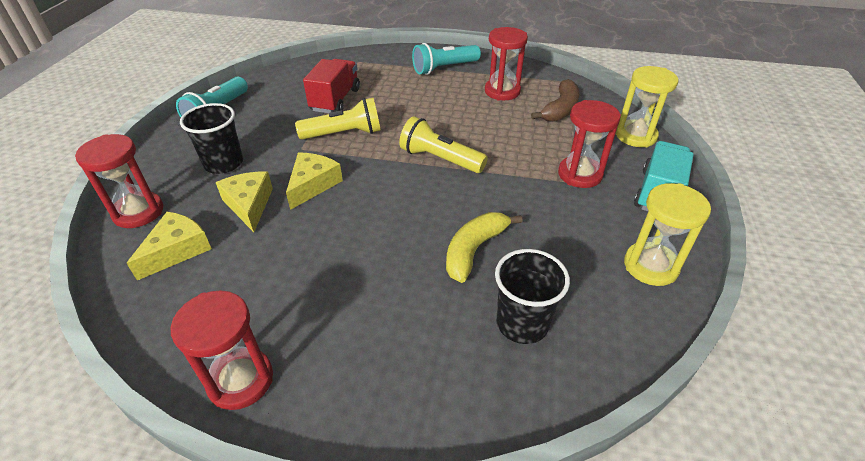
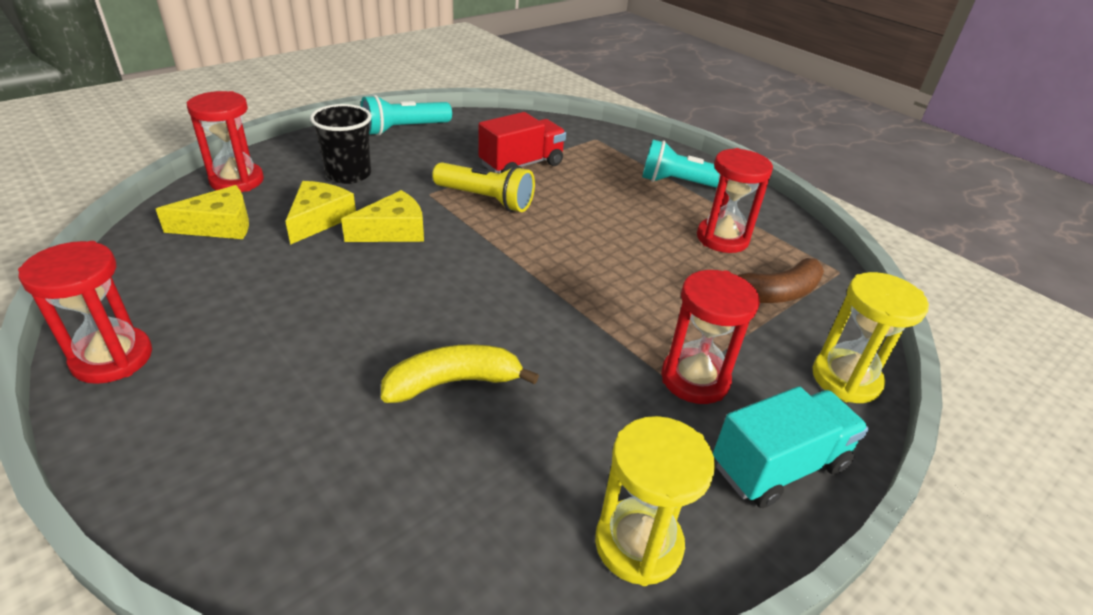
camera: 35 degrees right, 5 degrees down
(440, 159) = (547, 272): yellow flashlight -> none
(522, 323) = (394, 490): black cup -> none

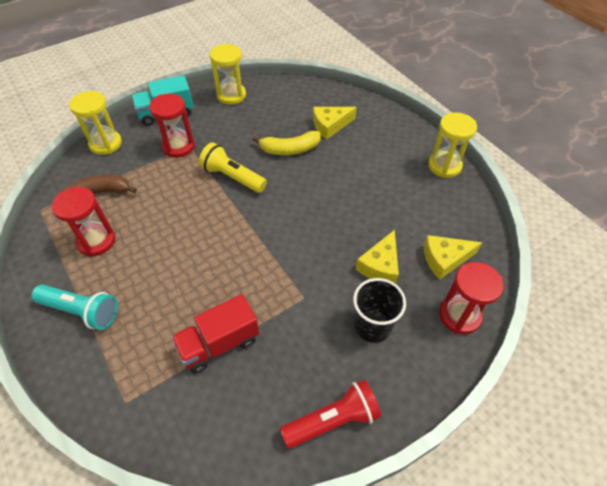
camera: 170 degrees left, 15 degrees up
(112, 358) = (444, 166): red hourglass -> yellow hourglass
(393, 231) = (327, 252): yellow cheese -> yellow cheese (330, 125)
(404, 129) = (333, 420): turquoise flashlight -> red flashlight
(486, 199) = (259, 289): yellow flashlight -> yellow flashlight (232, 177)

